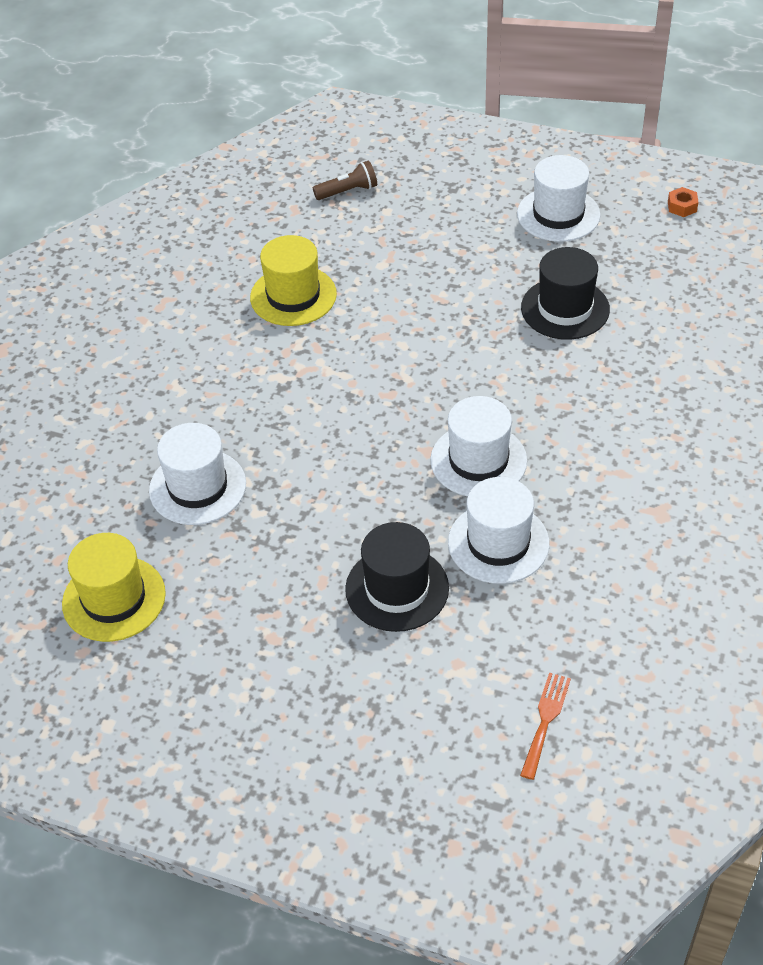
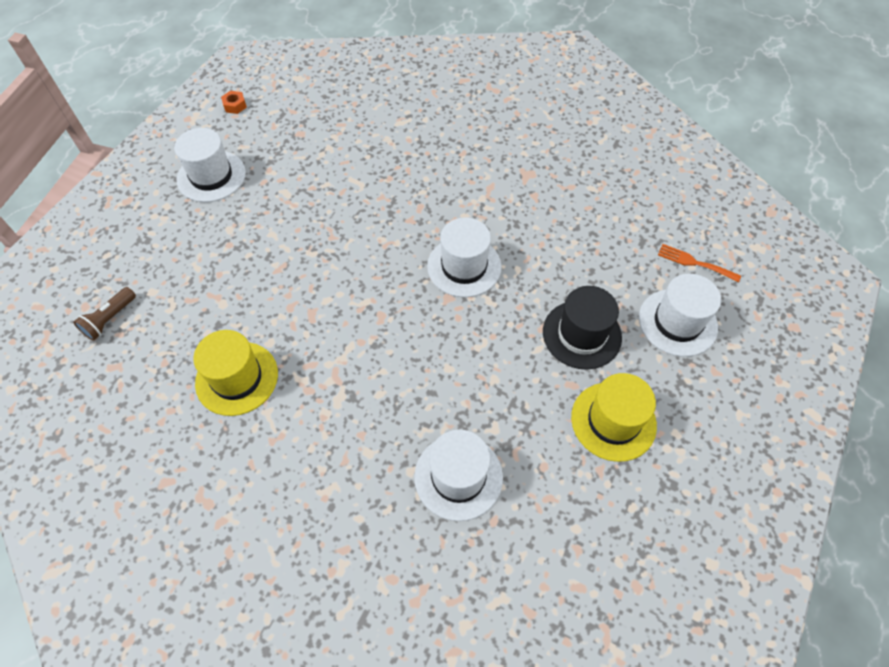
camera: 85 degrees left, 10 degrees up
(114, 599) = (579, 557): yellow hat -> yellow hat (613, 421)
(348, 191) = (110, 319): brown flashlight -> brown flashlight turned 135 degrees counterclockwise
(498, 543) = (544, 266): white hat -> white hat (677, 322)
(565, 308) = (320, 190): black hat -> none

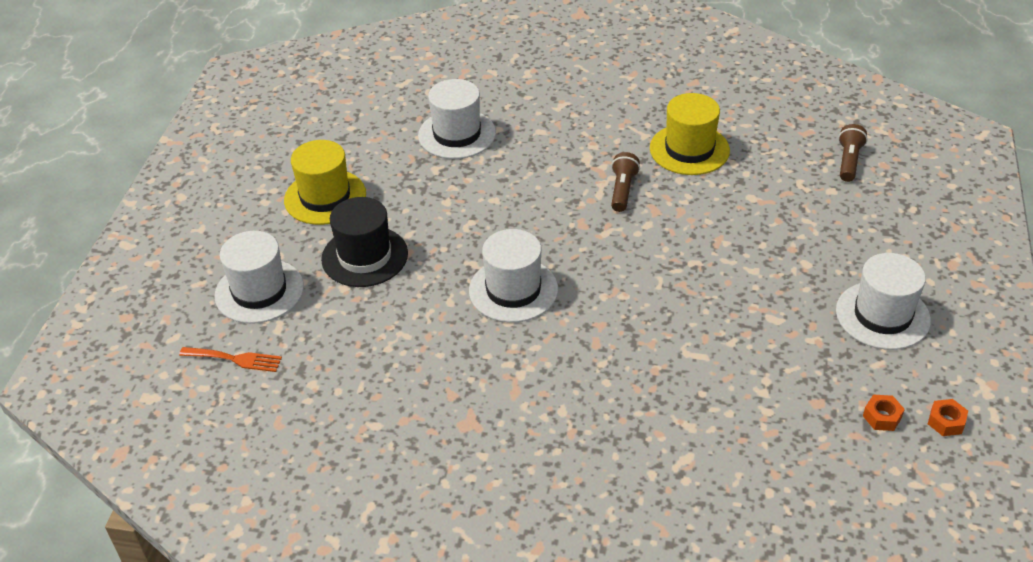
camera: 165 degrees right, 15 degrees down
(269, 117) = (882, 417): none -> orange nut
(327, 345) = (622, 190): none -> brown flashlight

